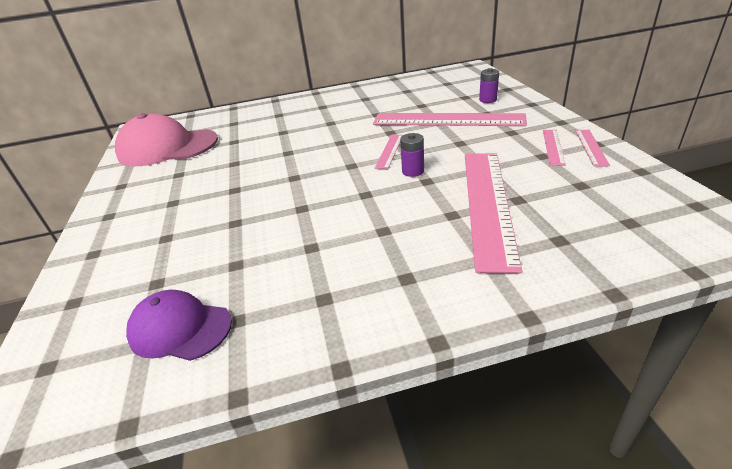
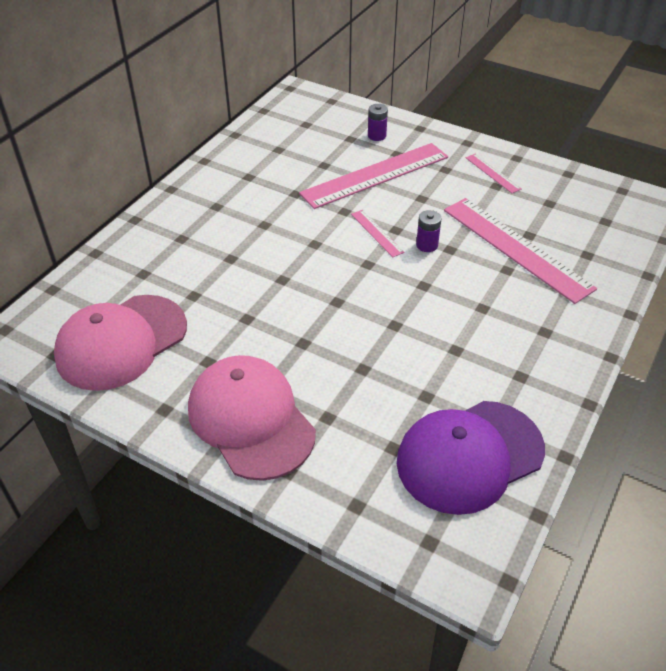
camera: 50 degrees left, 10 degrees up
(136, 214) = (251, 419): none -> pink cap
(180, 328) = (469, 456): purple cap -> purple cap, size x1.71
(591, 147) = (517, 163): pink ruler -> none

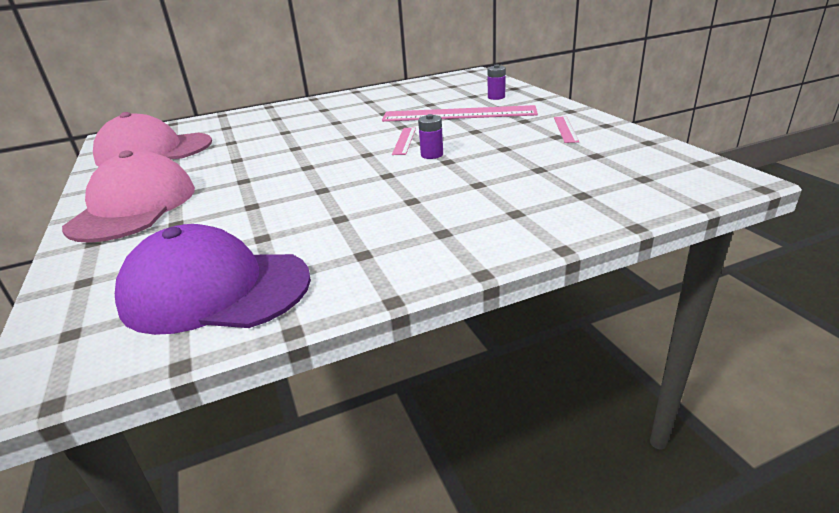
camera: 40 degrees right, 15 degrees down
(516, 248) = (510, 174): pink ruler -> none

